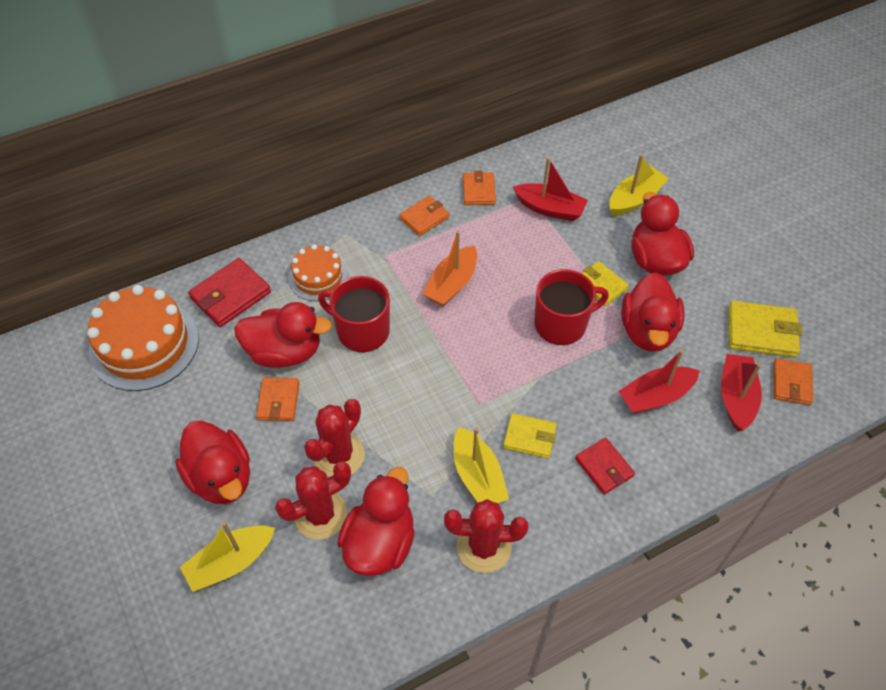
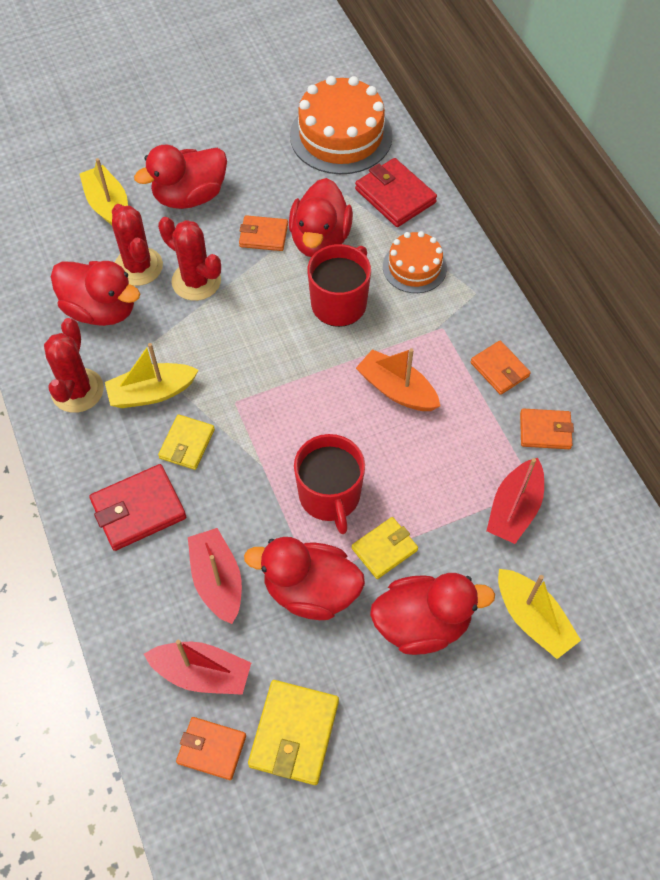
camera: 95 degrees right, 5 degrees up
(604, 467) = (138, 510): red wallet -> red wallet, size x1.52

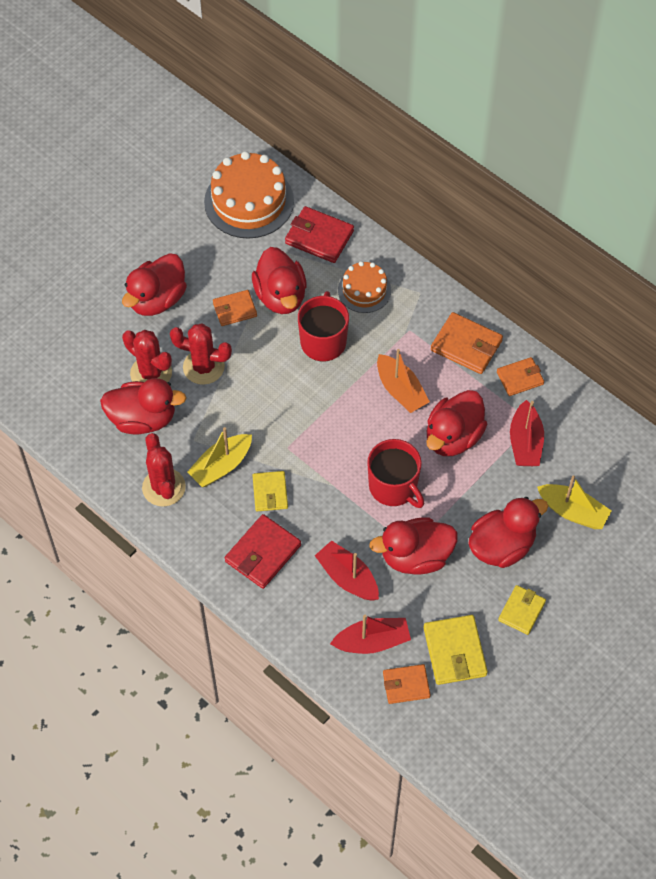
camera: 25 degrees left, 0 degrees up
(108, 206) = (95, 332): yellow boat -> none
(384, 549) = (451, 507): yellow wallet -> yellow wallet (521, 611)
(397, 390) = (400, 390): orange boat -> orange boat turned 135 degrees counterclockwise
(430, 467) = (453, 437): none -> red duck
(499, 369) = (466, 345): orange wallet -> orange wallet, size x1.52

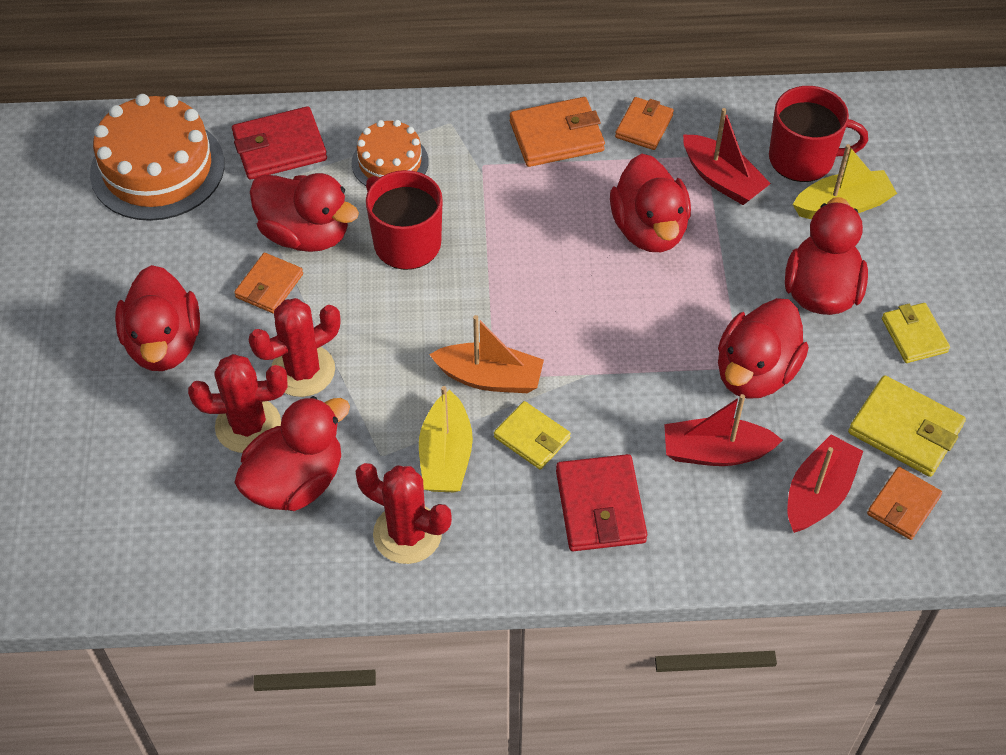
camera: 45 degrees left, 5 degrees down
(394, 487) = (651, 324): red mug -> red mug (803, 159)
(400, 390) = (543, 227): orange boat -> orange boat (489, 378)

